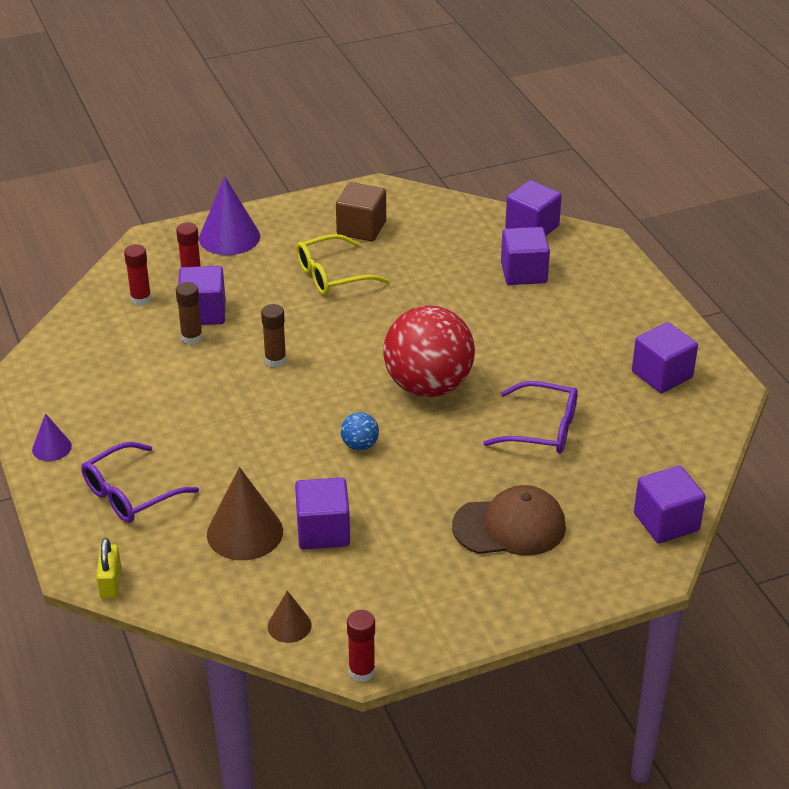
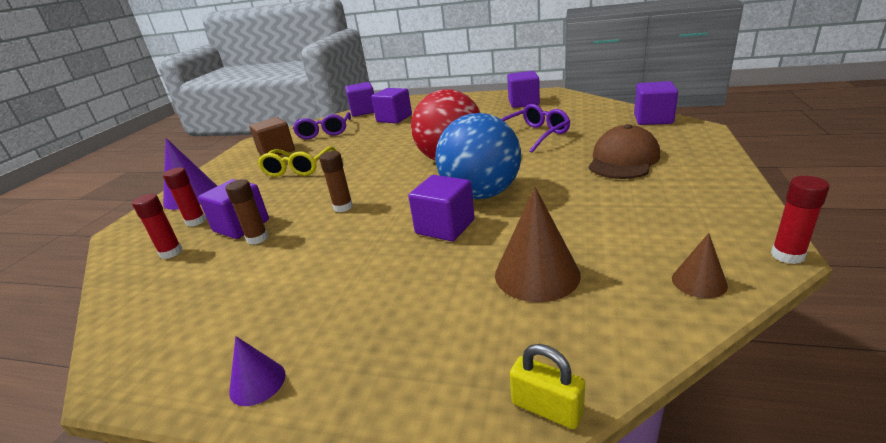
camera: 50 degrees left, 10 degrees down
(130, 494) = (406, 338): purple glasses -> purple glasses (324, 132)
(323, 531) = (570, 231): purple cube -> purple cube (445, 227)
(360, 445) = (481, 194): blue ball -> blue ball, size x2.47

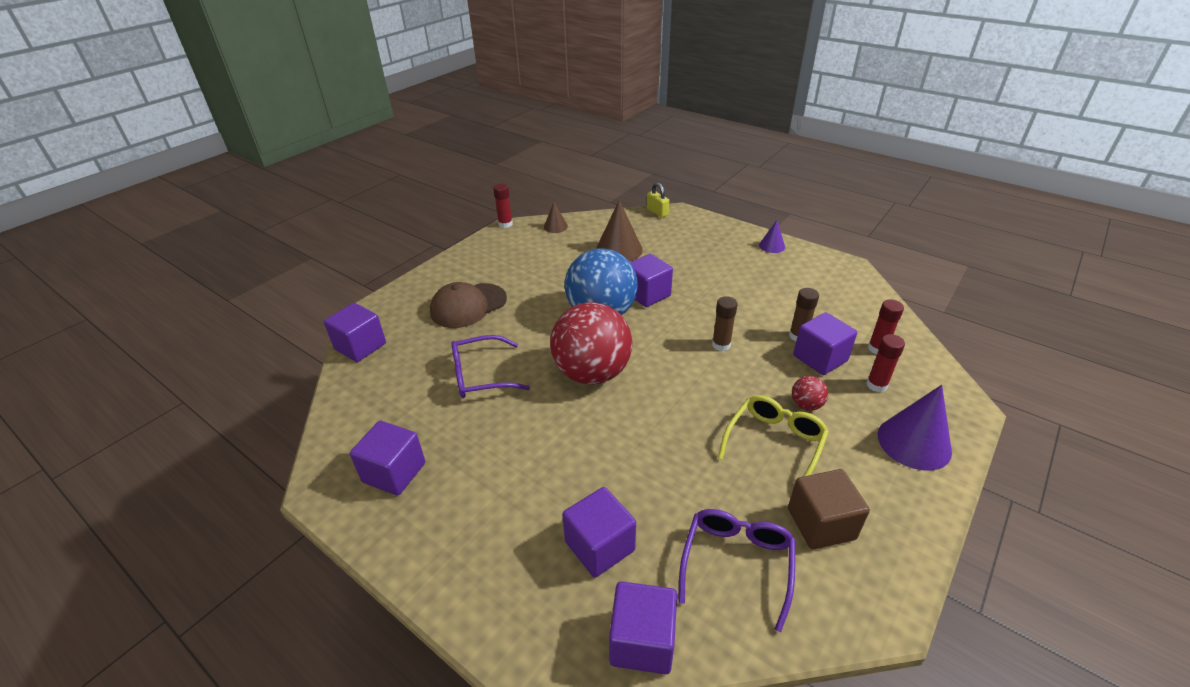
camera: 160 degrees left, 10 degrees up
(268, 192) = (806, 405): none -> red ball

